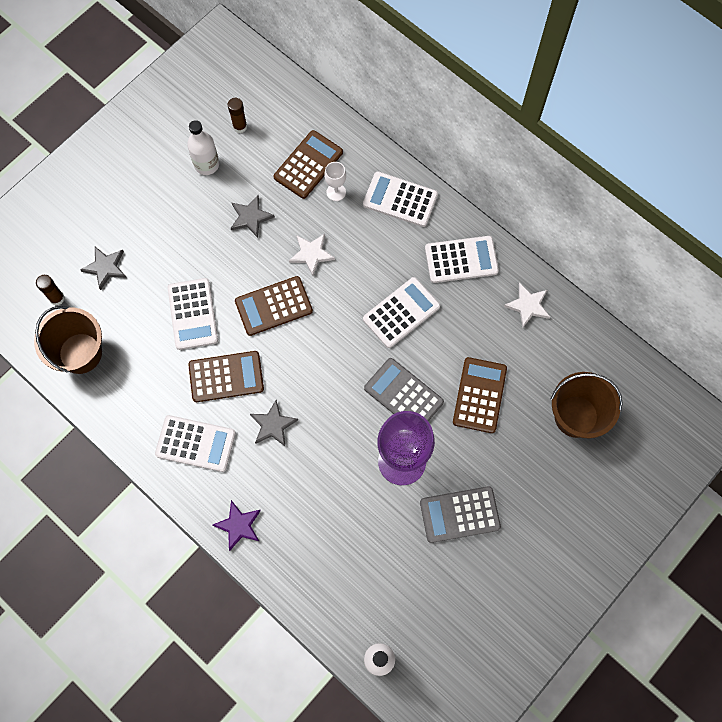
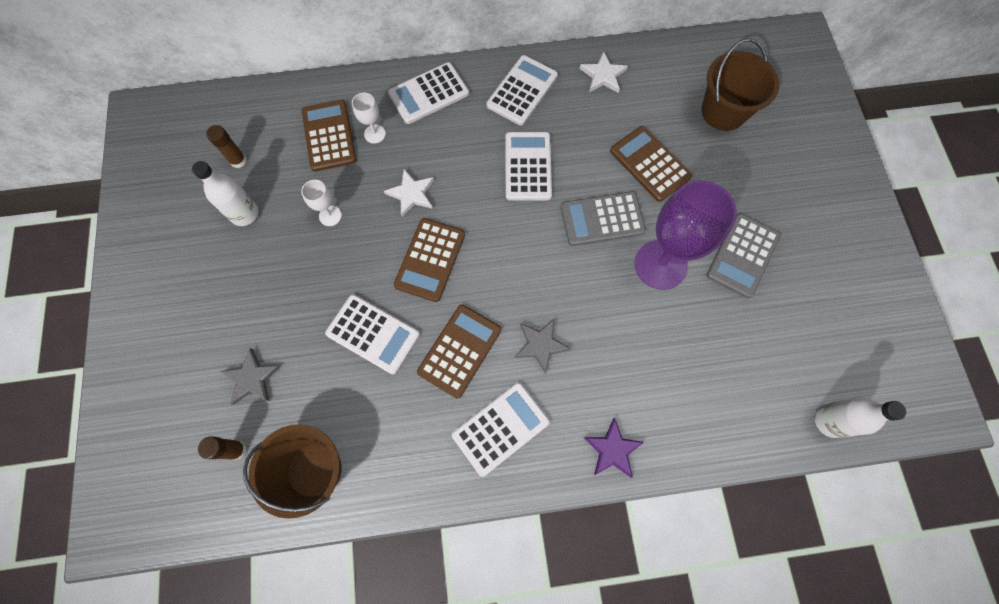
camera: 50 degrees left, 0 degrees up
(250, 217) = (330, 216): grey star -> white goblet

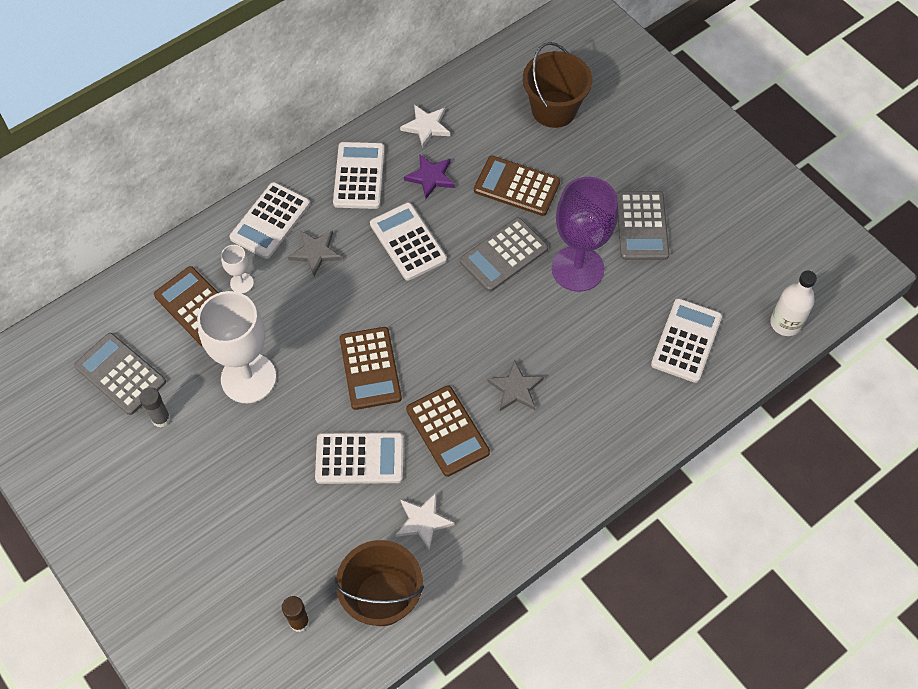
camera: 30 degrees left, 10 degrees down
(238, 161) = (120, 374): brown glue stick -> grey calculator
(244, 213) = (161, 419): white bottle -> grey glue stick
(252, 378) = (271, 556): grey star -> grey star (315, 252)
(330, 216) = (248, 378): white goblet -> white goblet, size x2.26
(411, 194) = (314, 320): white star -> white star (423, 521)
(459, 350) = (447, 431): brown calculator -> brown calculator turned 150 degrees clockwise
(500, 428) = (524, 474): white calculator -> white calculator (686, 341)
(612, 449) = (628, 440): purple star -> purple star (430, 177)

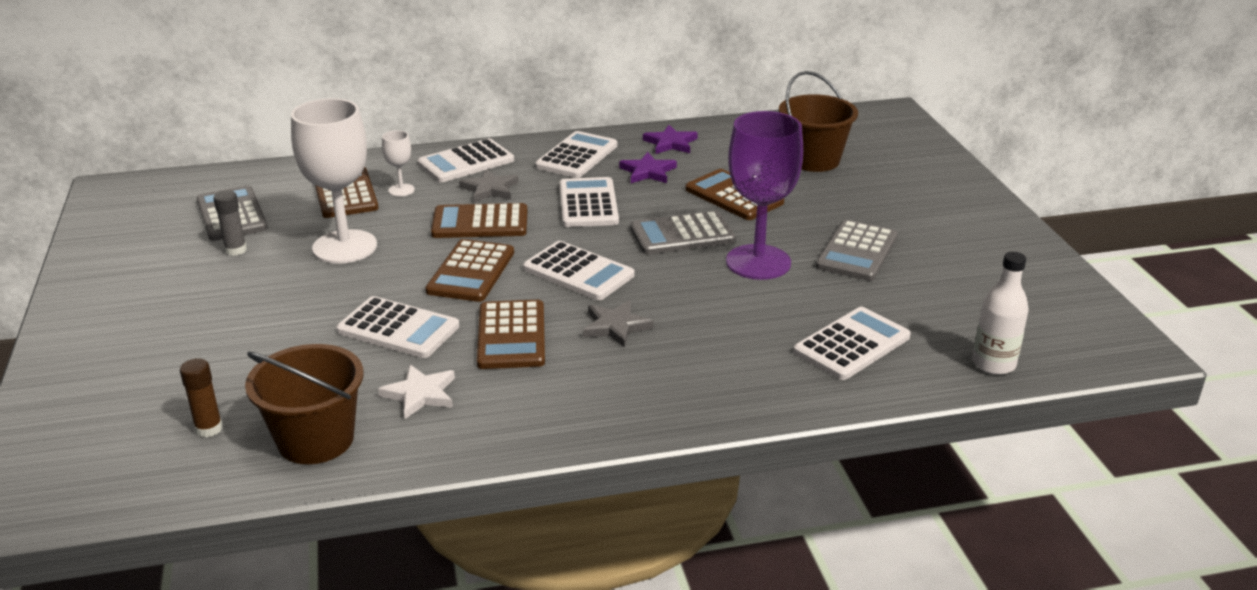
camera: 25 degrees right, 30 degrees down
(337, 302) = (480, 223): none -> brown calculator
(426, 126) = (670, 143): white star -> purple star
(452, 335) = (578, 272): none -> white calculator

